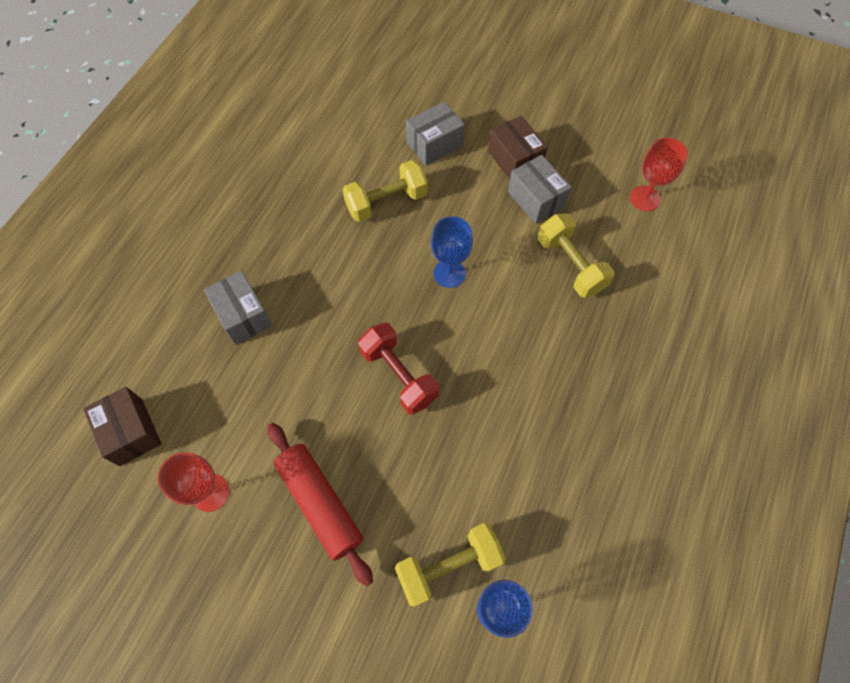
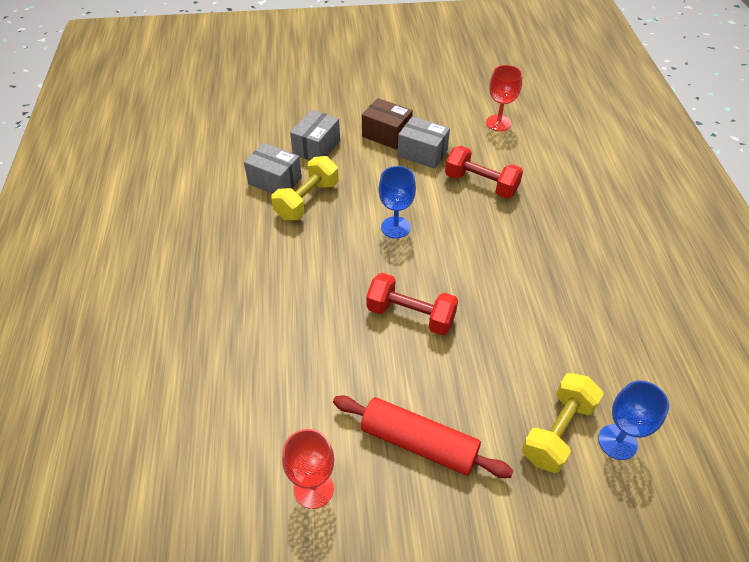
camera: 30 degrees left, 15 degrees down
(131, 432) = (198, 480): brown box -> none
(243, 315) = (241, 334): grey box -> grey box (275, 181)
(570, 265) = (481, 184): yellow dumbbell -> red dumbbell

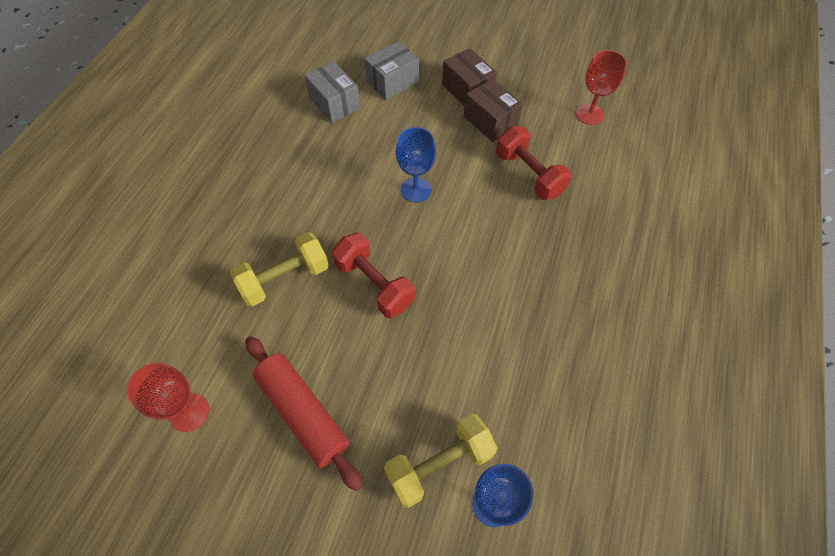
camera: 25 degrees right, 10 degrees up
(307, 200) = (351, 133): yellow dumbbell -> yellow dumbbell (285, 279)
(422, 153) = (490, 121): grey box -> brown box

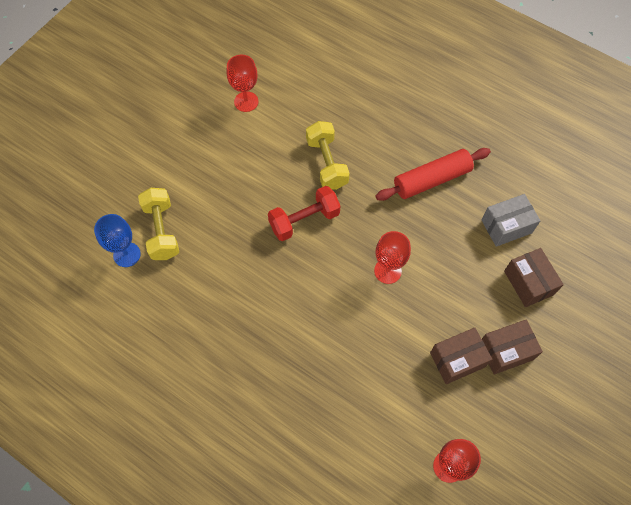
camera: 105 degrees right, 5 degrees up
(303, 413) = (223, 161): red rolling pin -> red rolling pin (431, 180)
(392, 82) = (528, 283): grey box -> brown box
(416, 190) = (387, 271): blue goblet -> red goblet
(529, 174) = (382, 373): red dumbbell -> none

